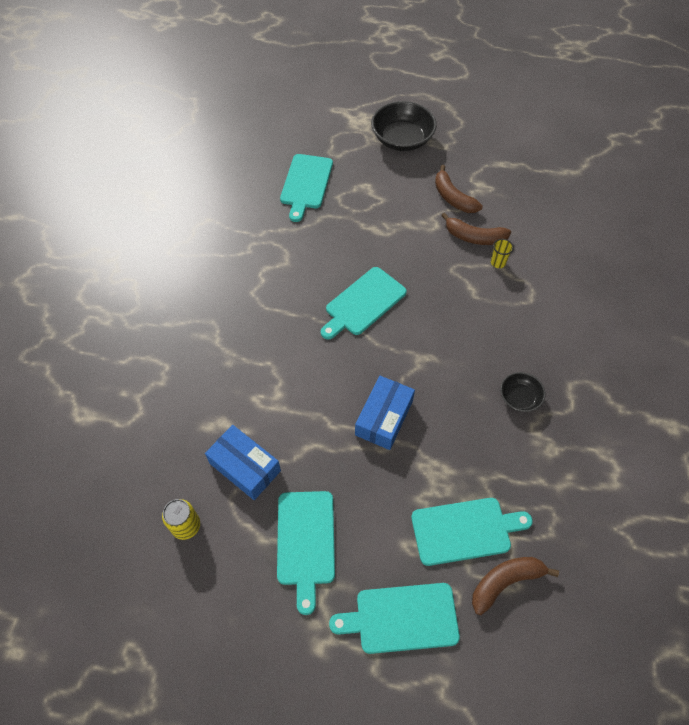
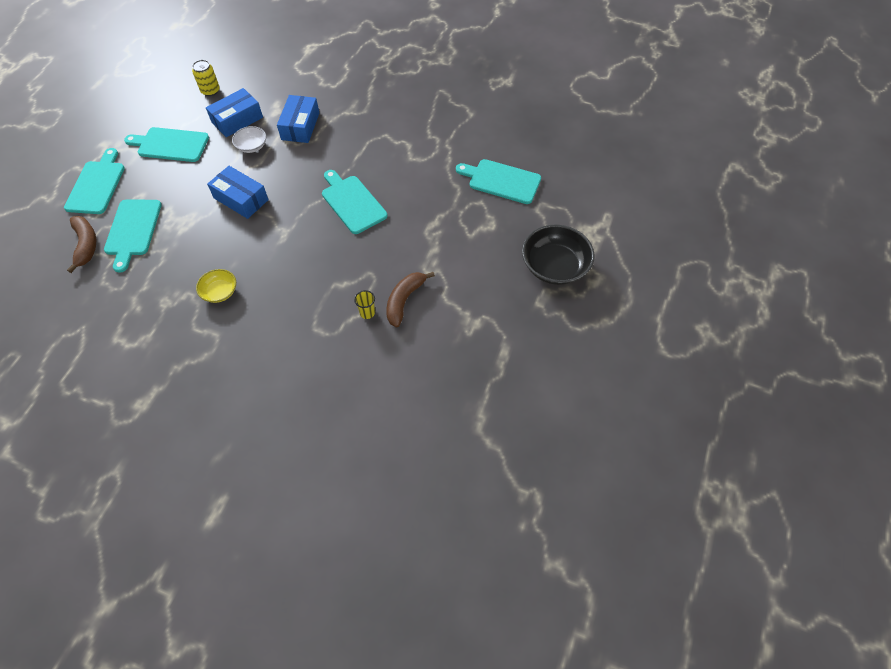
camera: 100 degrees right, 0 degrees up
(248, 385) = (300, 126): none -> blue box
(292, 433) = (252, 146): none -> white bowl
(453, 198) = (461, 294): brown banana -> none
(519, 398) = (220, 292): black bowl -> yellow bowl

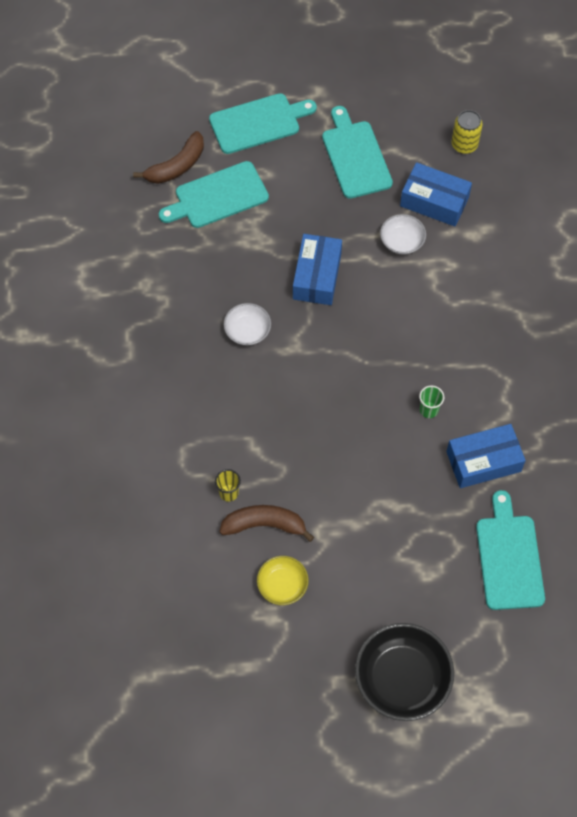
camera: 65 degrees right, 5 degrees up
(220, 292) = (182, 329): yellow bowl -> yellow bowl (282, 585)
(251, 253) = (247, 331): none -> white bowl
(300, 126) = (465, 276): blue box -> blue box (483, 461)
(352, 203) = (376, 398): turquoise cutting board -> none
(379, 180) = (429, 410): none -> green cup

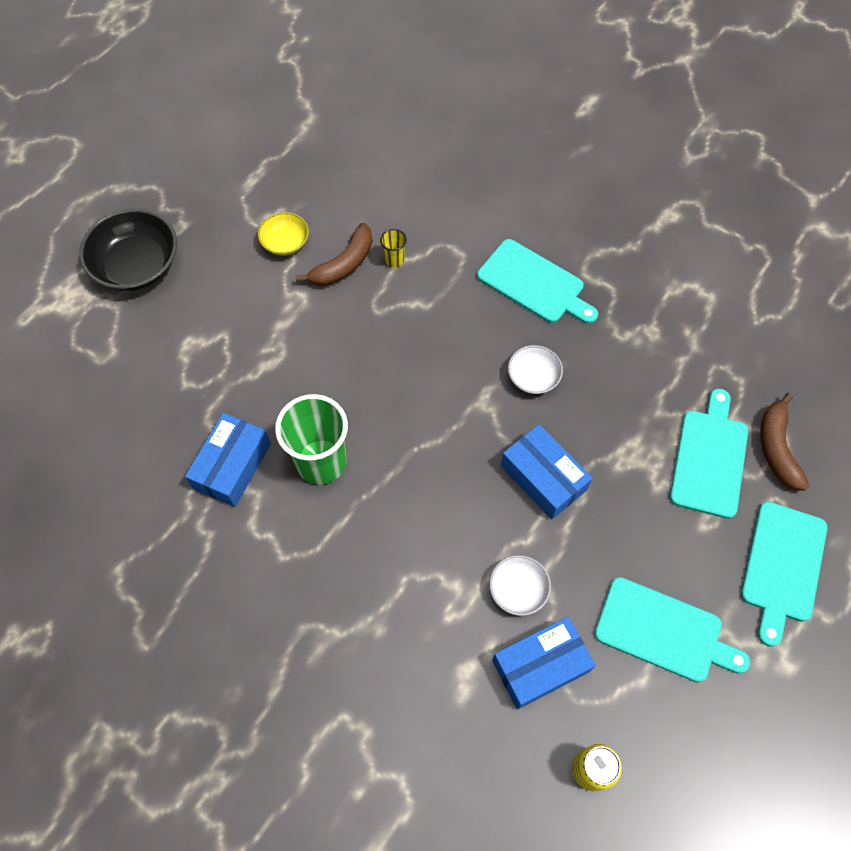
camera: 130 degrees right, 0 degrees up
(429, 410) = (321, 462): green cup -> green cup, size x2.31
(509, 558) = (137, 413): turquoise cutting board -> turquoise cutting board (534, 283)

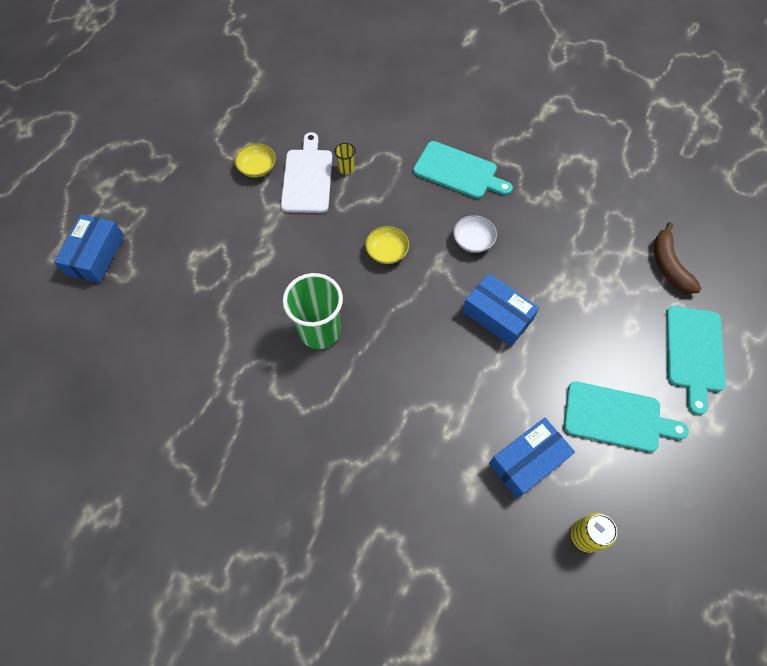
camera: 10 degrees left, 0 degrees up
(137, 265) = (140, 202): black bowl -> none
(232, 466) = (248, 346): blue box -> blue box (95, 255)
(344, 264) = (307, 178): brown banana -> white cutting board
(423, 374) = (387, 252): none -> yellow bowl
(518, 590) = (497, 405): white bowl -> none
(709, 458) = (620, 281): turquoise cutting board -> none

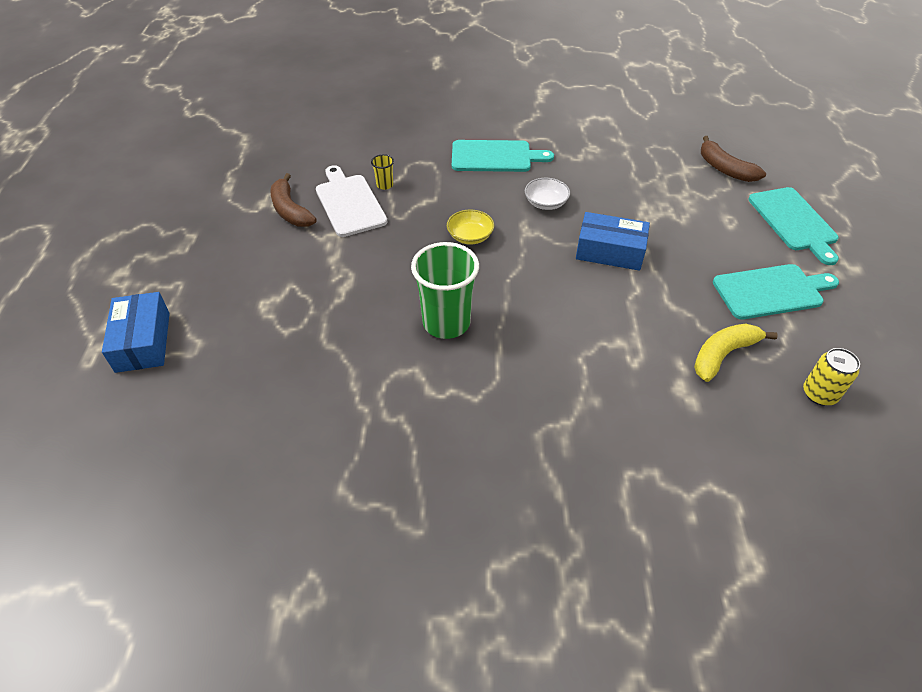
camera: 25 degrees left, 15 degrees down
(257, 168) = (290, 210): yellow bowl -> brown banana
(527, 461) = (723, 355): blue box -> yellow banana

